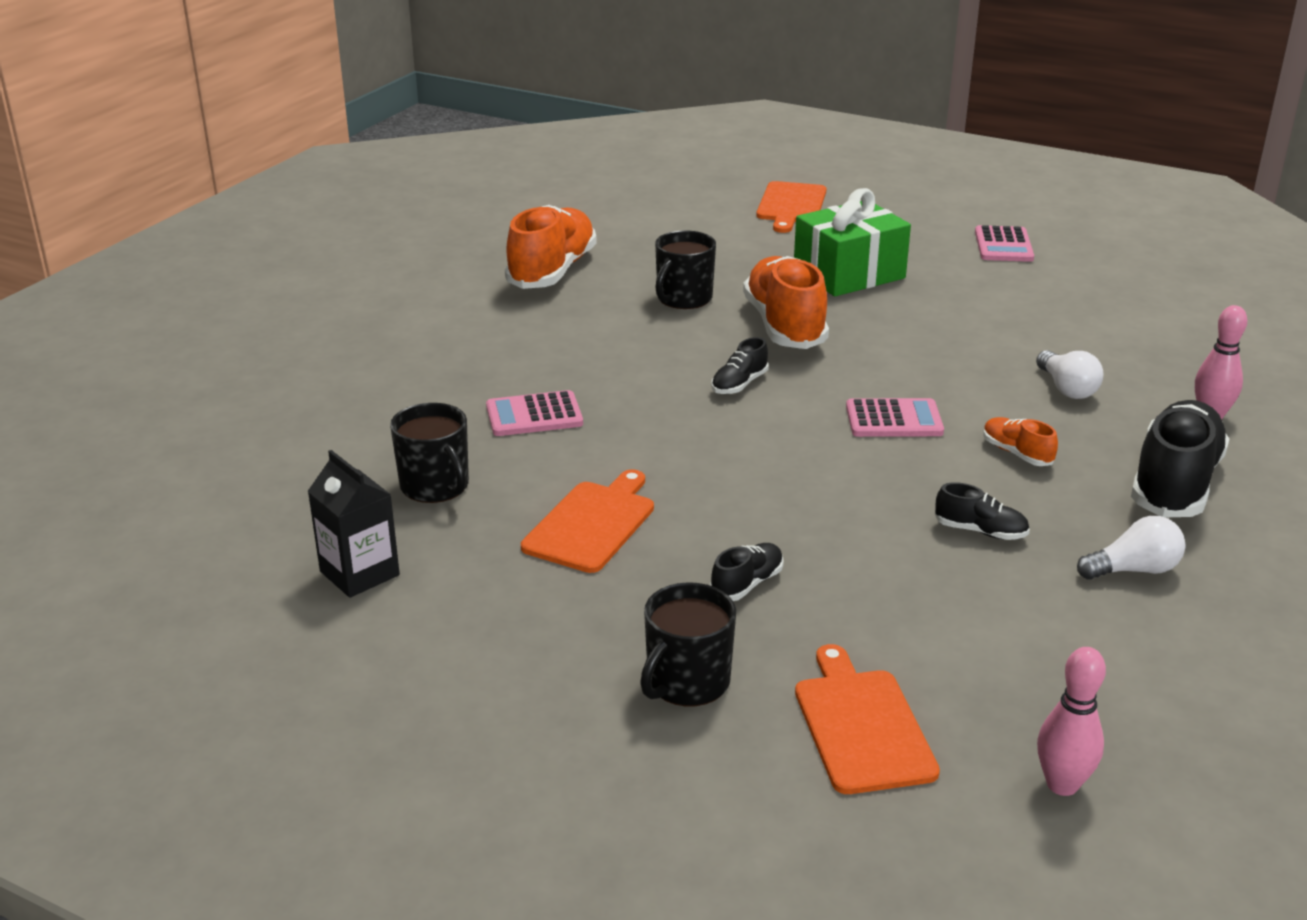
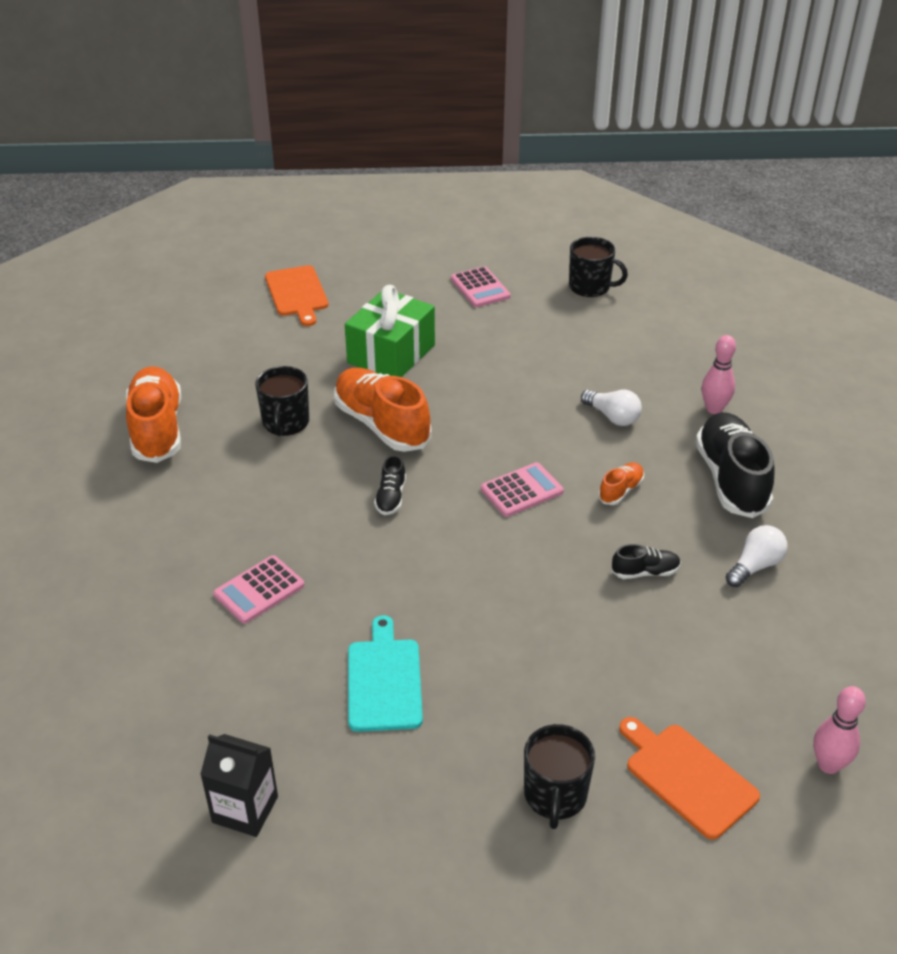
camera: 30 degrees left, 10 degrees up
(435, 486) = (237, 696): black mug -> black mug (590, 287)
(592, 524) = (384, 680): orange cutting board -> turquoise cutting board
(747, 584) = (531, 688): black shoe -> none
(1016, 453) = (621, 491): orange shoe -> orange shoe turned 105 degrees clockwise

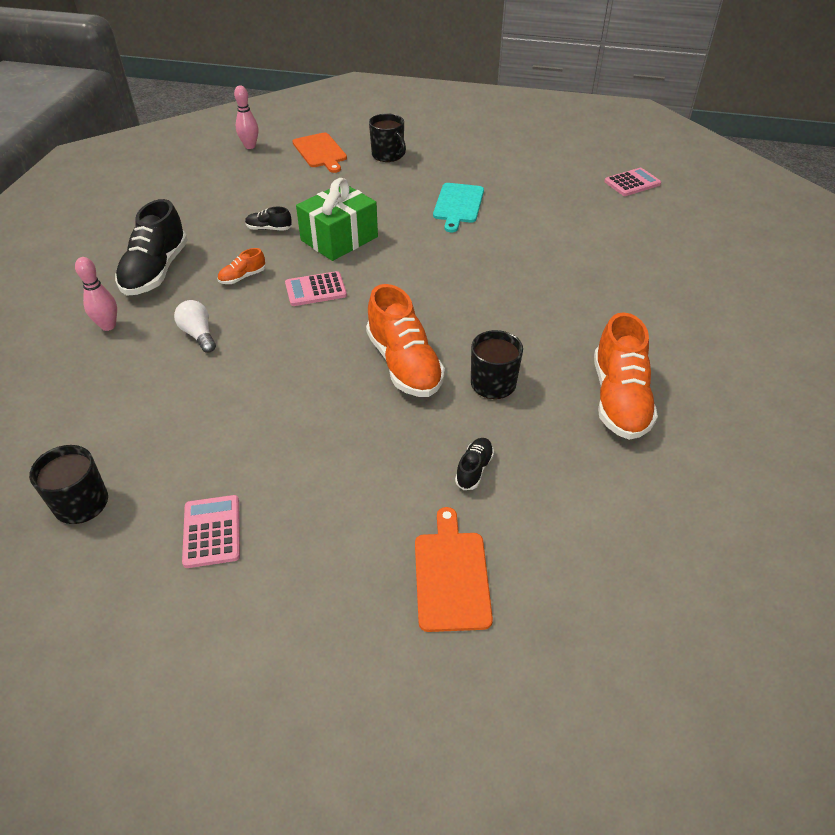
camera: 165 degrees left, 5 degrees up
(245, 809) = (543, 171): black carton -> none
(259, 590) = (529, 259): pink calculator -> pink calculator (632, 183)
(391, 354) = (365, 446): green gift -> green gift (339, 238)
(391, 497) = (418, 301): black shoe -> black shoe (474, 469)
(555, 795) = (388, 155): black mug -> black mug turned 120 degrees clockwise
(755, 566) = (197, 221): white light bulb -> none

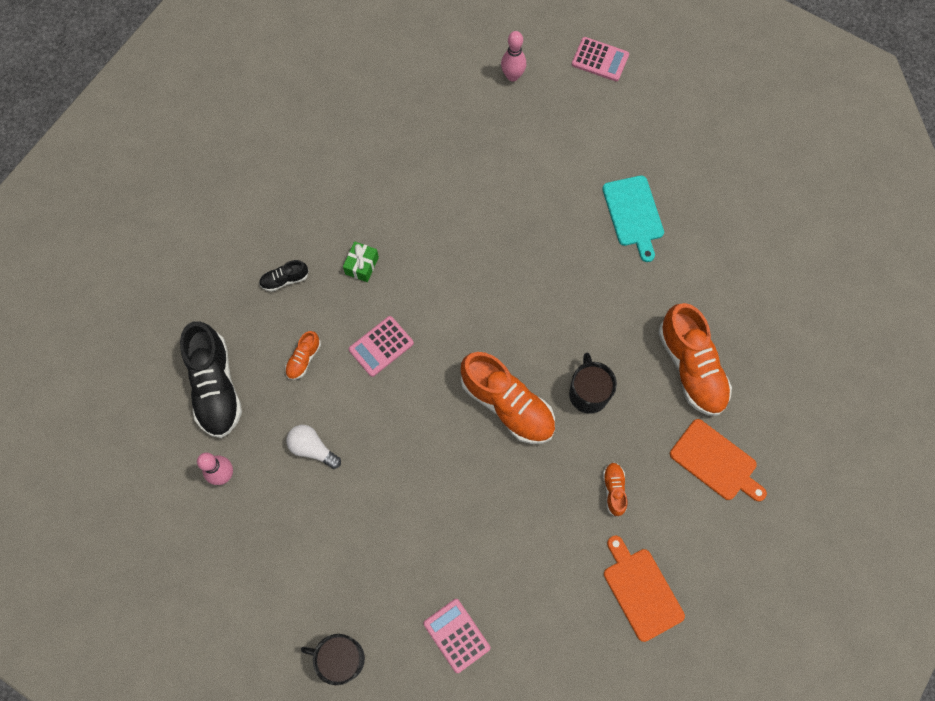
camera: 25 degrees left, 25 degrees up
(250, 146) = (177, 151): pink bowling pin -> pink bowling pin (512, 76)
(320, 152) = (260, 131): orange cutting board -> orange cutting board (716, 461)
(339, 238) = (362, 265): green gift -> green gift, size x0.47
(388, 155) = (336, 108): black mug -> none
(458, 205) = (449, 165): turquoise cutting board -> turquoise cutting board (633, 214)
(474, 469) = (614, 490): black shoe -> orange shoe
(632, 183) = (600, 60): pink calculator -> pink calculator turned 75 degrees clockwise

